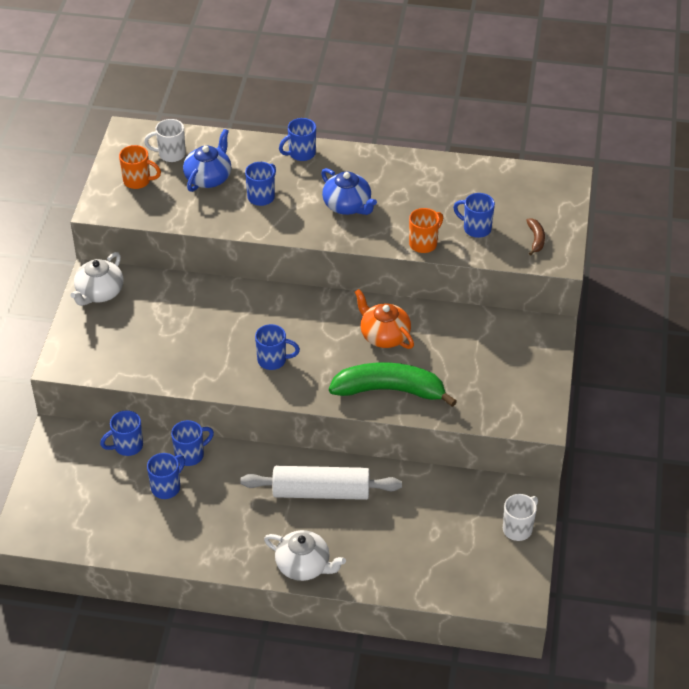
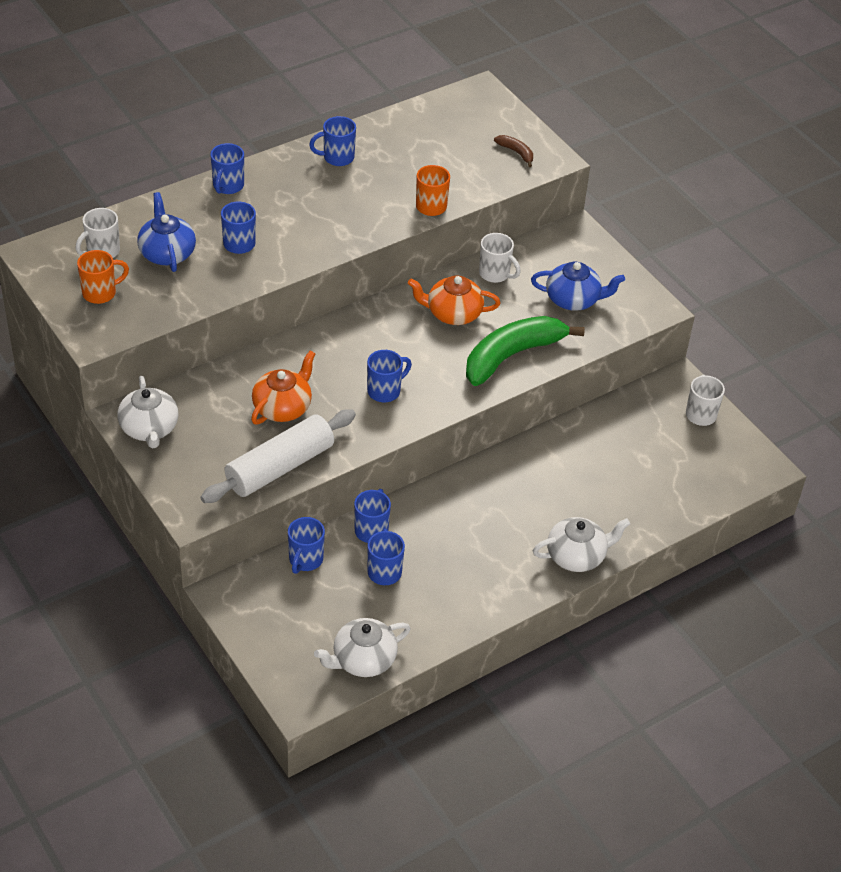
camera: 45 degrees left, 0 degrees up
(87, 534) = (363, 660): none -> white teapot
(195, 330) = (283, 407): none -> orange teapot
(321, 492) = (519, 487): white rolling pin -> white rolling pin (280, 467)
(347, 206) = (327, 209): blue teapot -> blue teapot (573, 299)
(449, 325) = (495, 274): none -> white mug
(476, 228) = (458, 170): blue mug -> blue mug (337, 158)

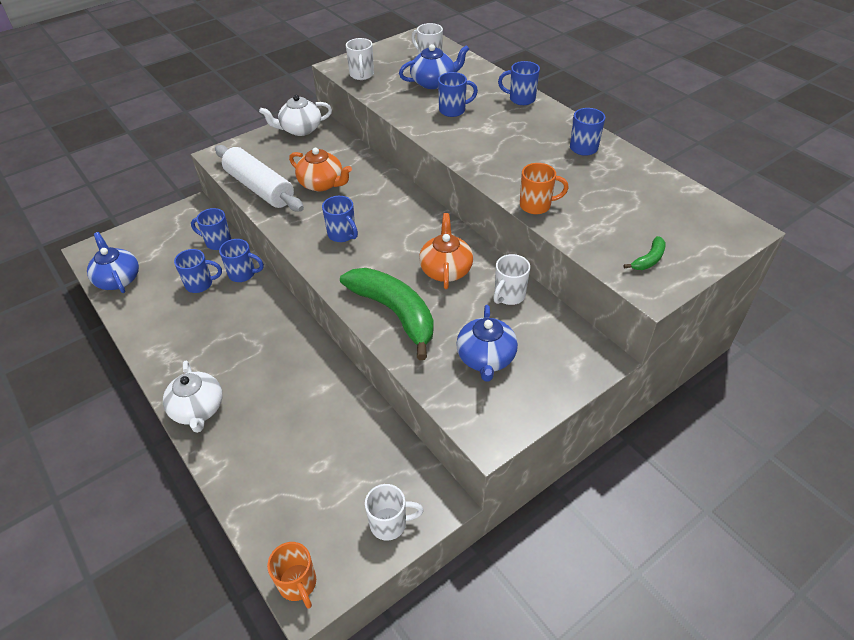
camera: 90 degrees right, 0 degrees up
(101, 293) = (385, 63): orange mug -> orange mug (298, 584)
(128, 317) = (361, 75): none -> white mug
(363, 660) = (118, 279): white teapot -> blue teapot
(516, 152) = (648, 259): brown banana -> green banana

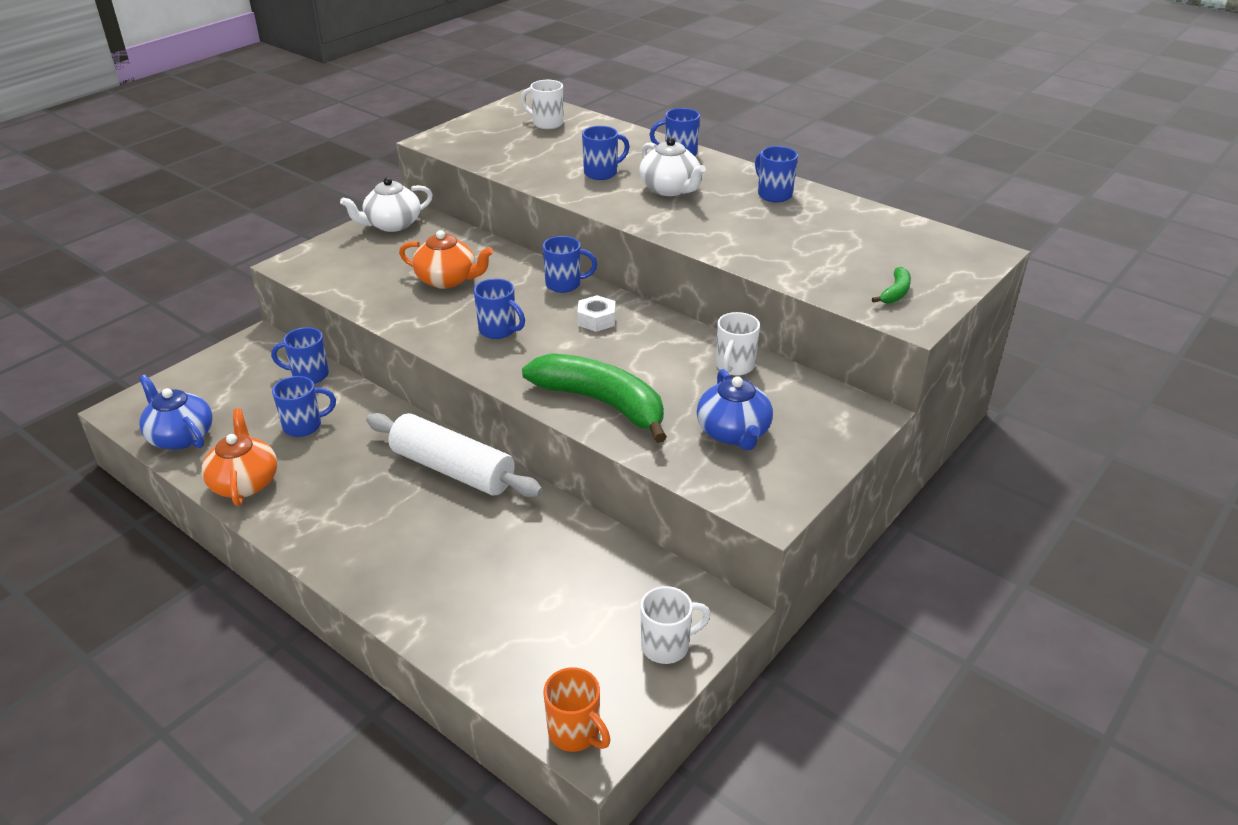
camera: 15 degrees left, 10 degrees down
(198, 409) = (360, 567): white teapot -> white teapot (670, 189)
(243, 274) = (360, 406): blue mug -> blue mug (565, 284)
(260, 188) = (365, 294): white rolling pin -> white rolling pin (453, 469)
(361, 75) = (468, 148): white mug -> none
(418, 235) = (596, 320): none -> white nut
(433, 82) = (564, 147): blue teapot -> none
(446, 269) = (646, 350): orange teapot -> orange teapot (245, 482)
(536, 205) = (745, 256): orange mug -> none

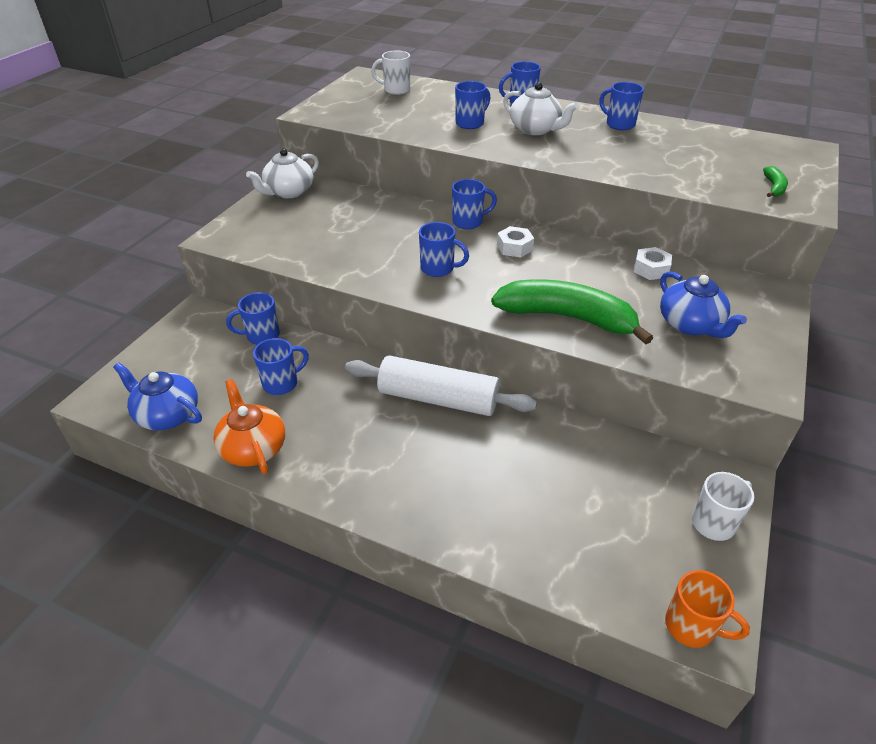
camera: 15 degrees left, 5 degrees up
(447, 280) = (366, 232): orange teapot -> none
(734, 367) = (651, 269): white mug -> white nut

